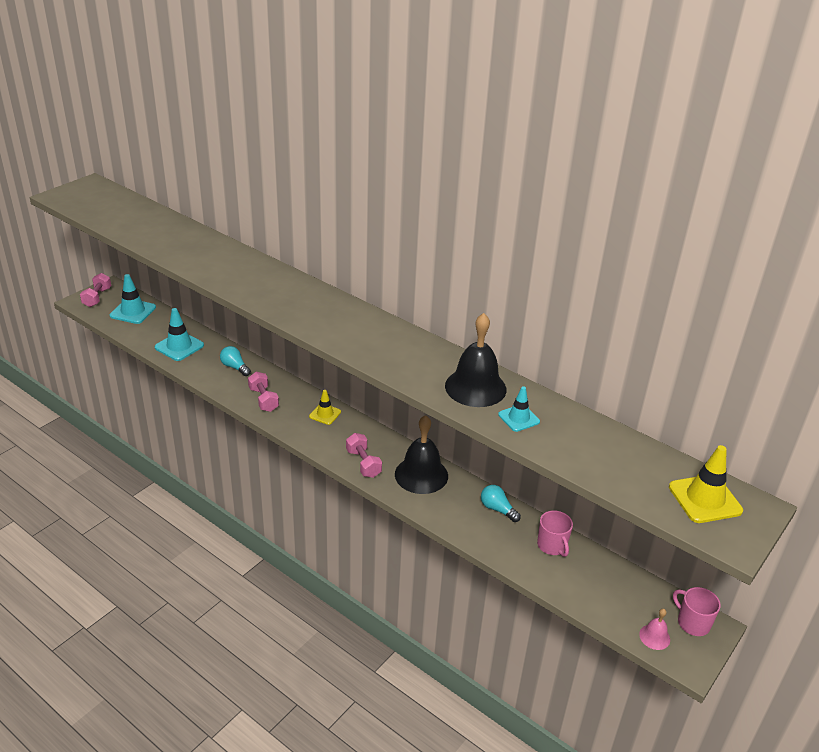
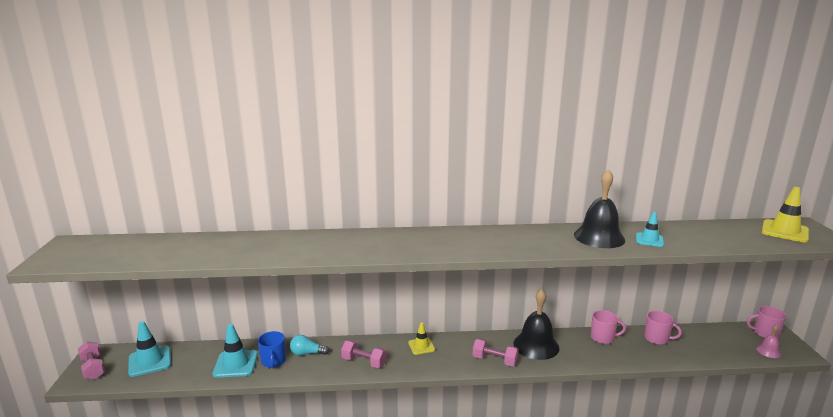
camera: 40 degrees left, 15 degrees down
(205, 359) = (273, 361): none -> blue mug
(497, 509) = (603, 338): turquoise light bulb -> pink mug

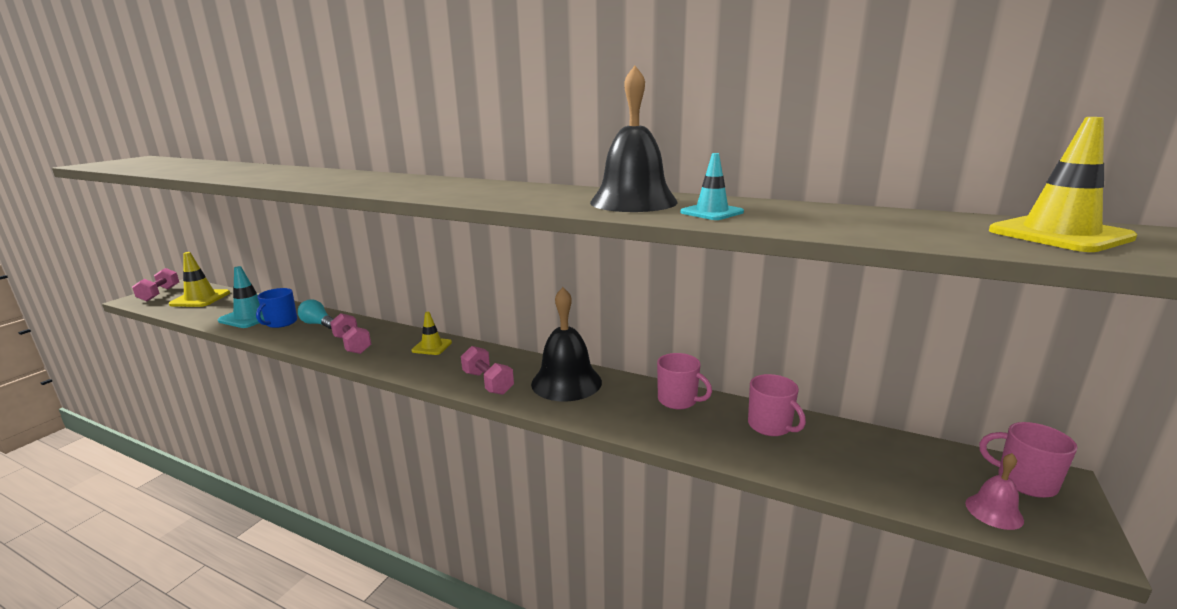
camera: 30 degrees right, 0 degrees up
(150, 361) = (200, 298): turquoise traffic cone -> yellow traffic cone

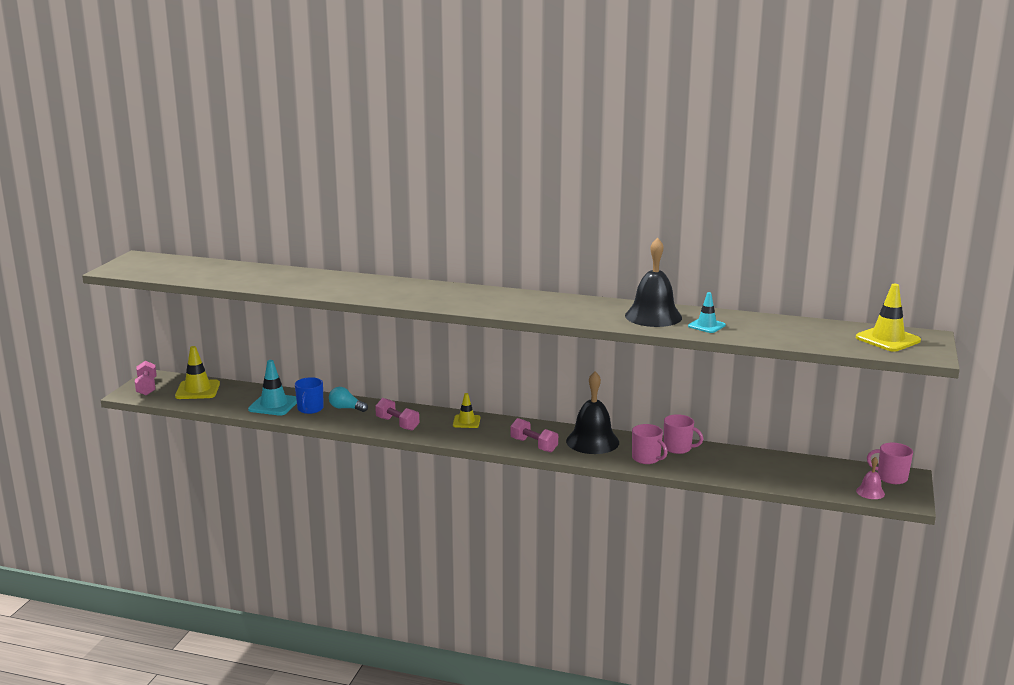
camera: 10 degrees left, 0 degrees up
(770, 426) = (743, 459): pink mug -> pink mug (646, 458)

